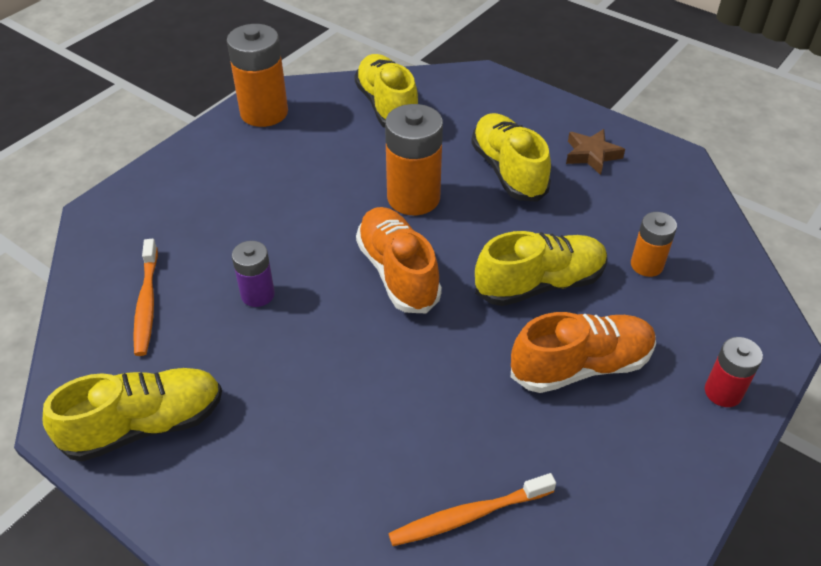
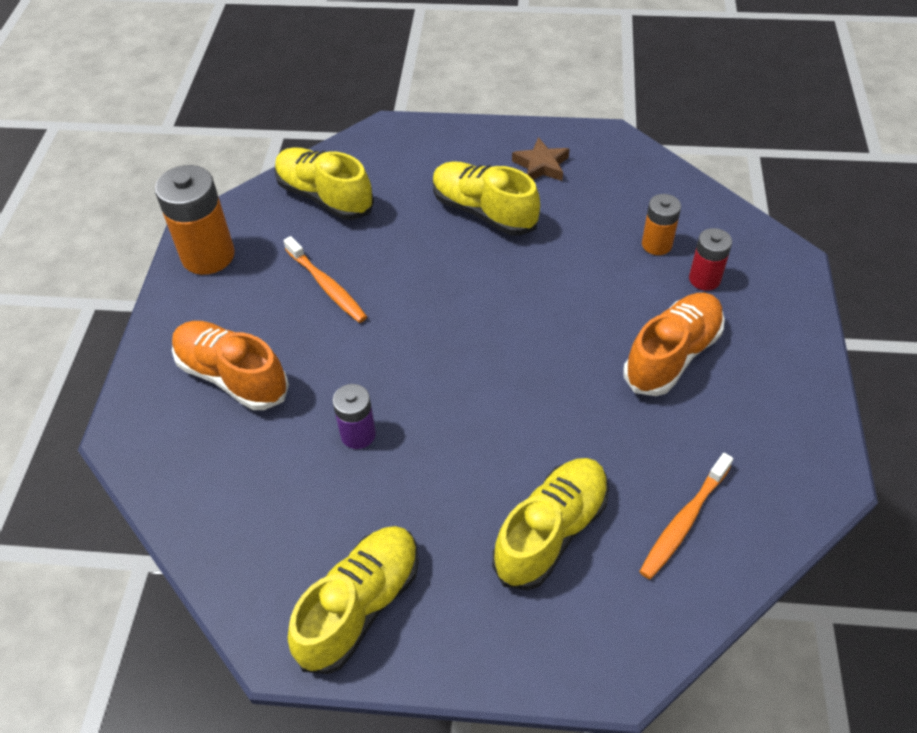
camera: 30 degrees left, 5 degrees up
(147, 303) = (259, 497): orange toothbrush -> orange toothbrush (327, 286)
(398, 272) = (465, 350): orange shoe -> orange shoe (232, 376)
(413, 198) = (422, 275): orange battery -> none
(539, 284) = (588, 302): yellow shoe -> yellow shoe (551, 532)
(723, 392) = (785, 321): red battery -> red battery (704, 279)

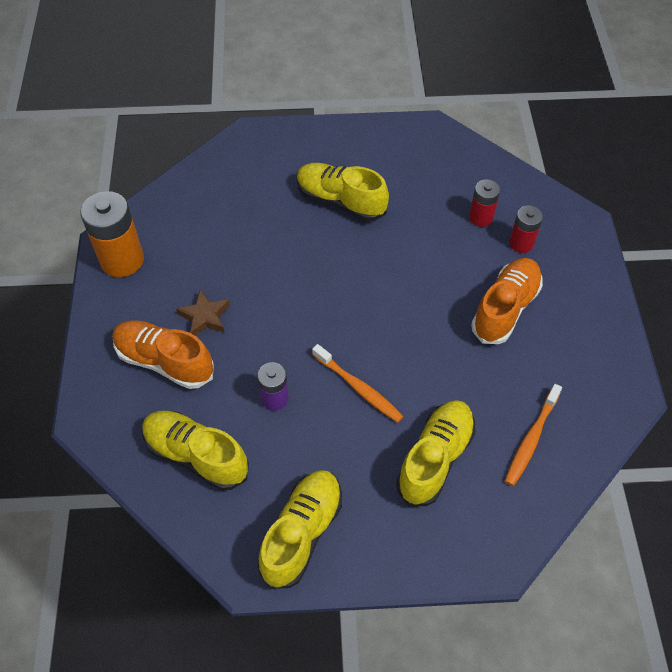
camera: 10 degrees left, 5 degrees up
(325, 197) = (208, 199): yellow shoe -> yellow shoe (196, 455)
(327, 286) = (225, 277): orange toothbrush -> orange toothbrush (358, 388)
(541, 165) = (380, 157): brown star -> brown star (205, 317)
(656, 244) = (481, 217): orange battery -> red battery

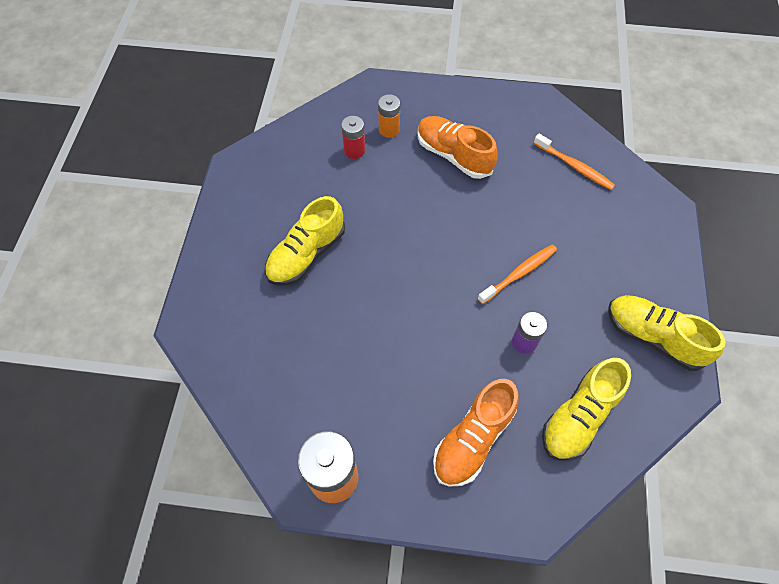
camera: 80 degrees left, 5 degrees up
(205, 317) = (424, 395): brown star -> none
(435, 458) = (588, 231): yellow shoe -> none
(521, 243) = (389, 129): red battery -> orange battery

